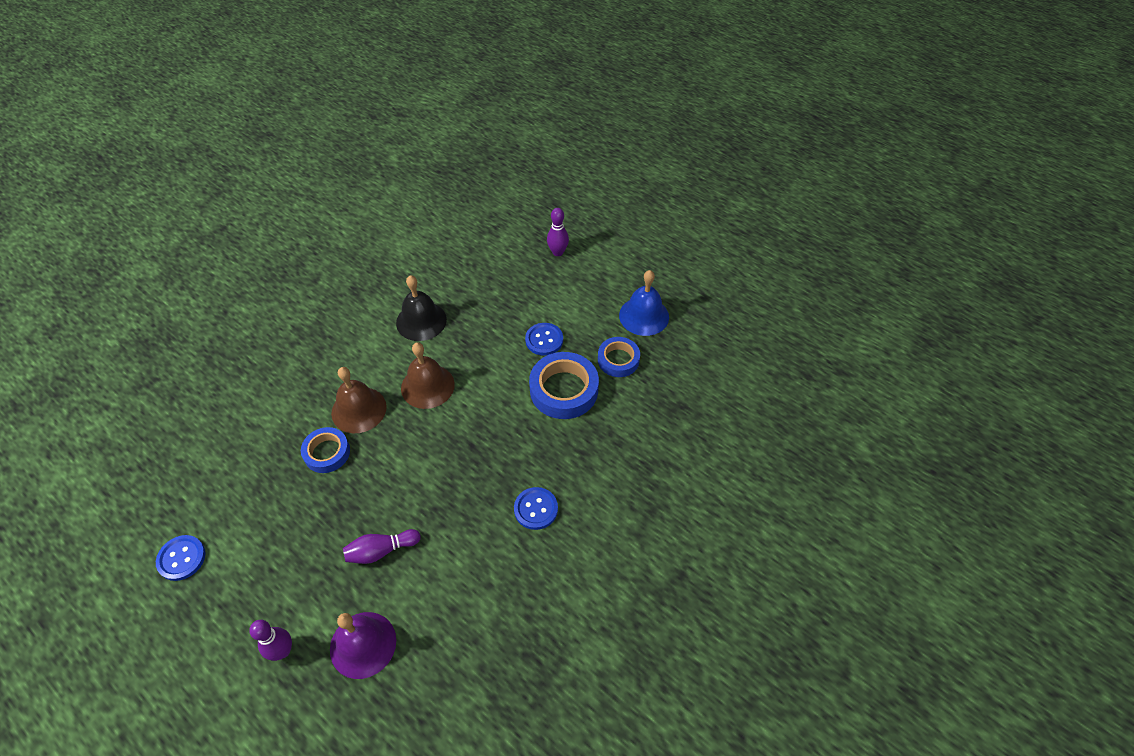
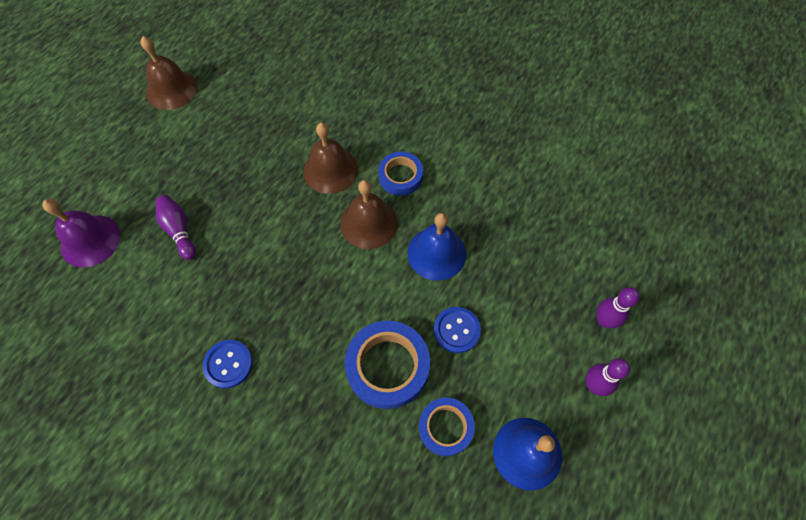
camera: 80 degrees right, 10 degrees up
(181, 558) = (172, 89): blue button -> brown bell
(282, 651) = (89, 183): purple bowling pin -> purple bowling pin (594, 385)
(327, 453) = (279, 158): blue tape -> blue tape (400, 176)
(421, 321) = (453, 195): black bell -> none
(473, 342) = (436, 253): none -> blue bell

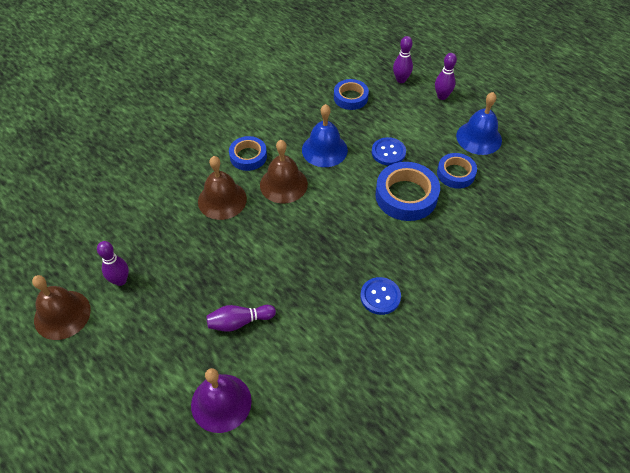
camera: 75 degrees left, 10 degrees down
(214, 118) = (120, 280): none -> purple bowling pin
(541, 263) = (350, 97): none -> blue tape

